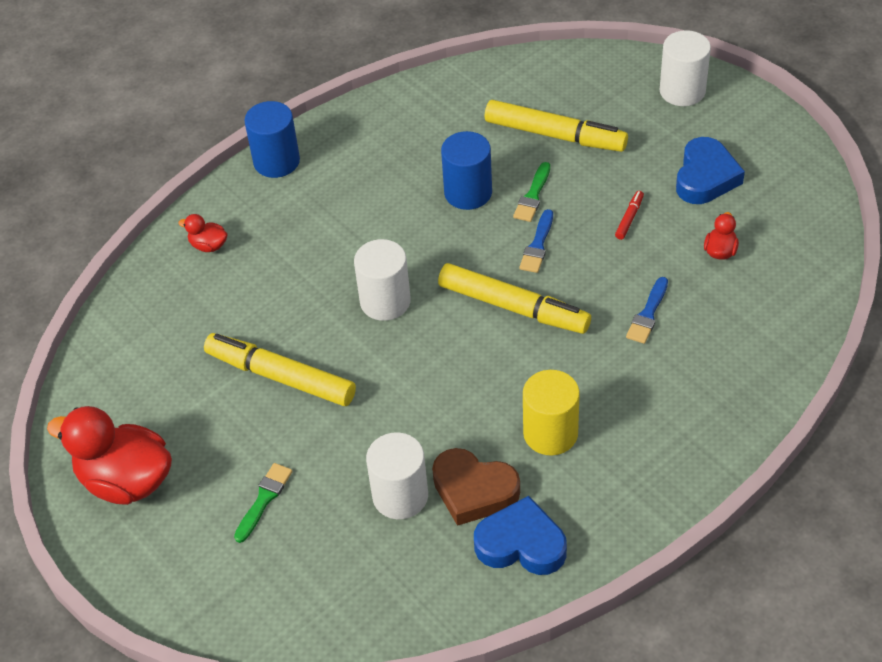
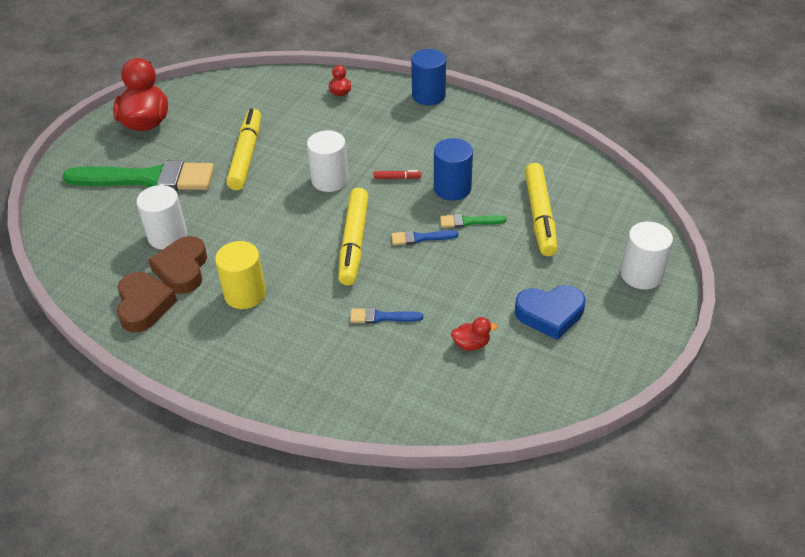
camera: 65 degrees right, 5 degrees down
(264, 499) = (148, 179): green brush -> green brush, size x2.42
(521, 544) = (144, 305): blue heart -> brown heart
(629, 218) = (476, 280): red marker -> red marker (397, 178)

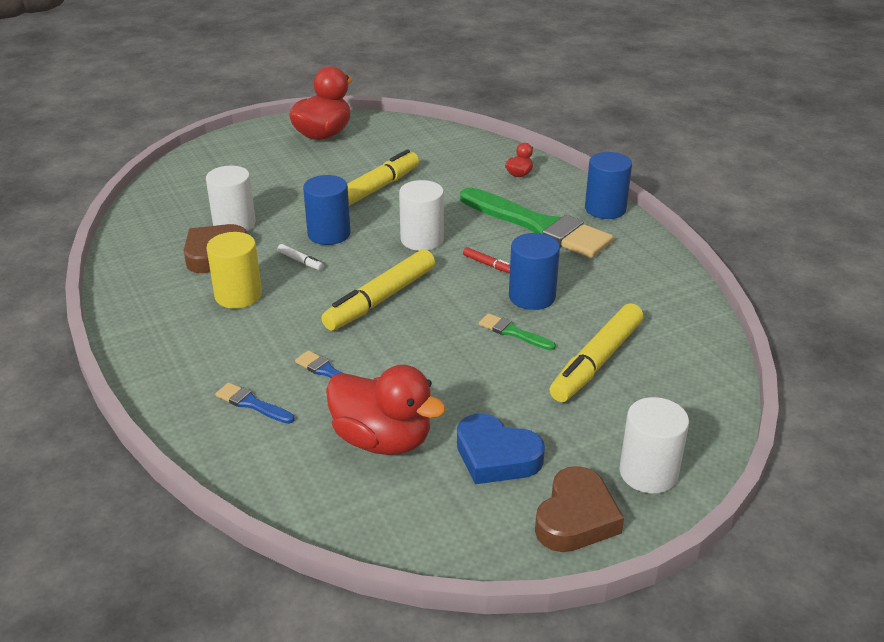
camera: 35 degrees right, 10 degrees down
(144, 305) = (153, 266): brown heart -> brown heart (576, 518)
(148, 179) = (272, 176): green brush -> green brush (539, 226)
(255, 208) = (329, 234): none -> blue cylinder
(259, 242) = (300, 261): none -> white marker
(420, 238) = (447, 324): blue brush -> blue brush (252, 404)
(471, 344) = (382, 440): red duck -> red duck, size x2.25

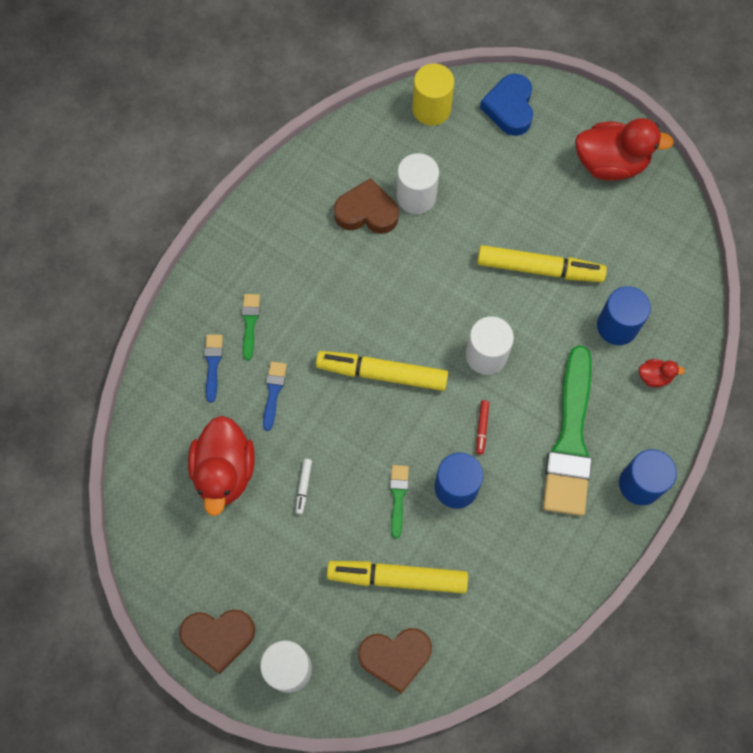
camera: 60 degrees right, 35 degrees up
(237, 361) = (250, 323): none -> green brush
(238, 295) = (324, 269): yellow cylinder -> yellow cylinder (431, 109)
(300, 261) = (396, 282): white marker -> white marker (303, 487)
(329, 234) = (448, 277): blue cylinder -> blue cylinder (617, 326)
(496, 456) = (249, 556): blue heart -> blue heart (509, 108)
(680, 392) = (395, 657): none -> brown heart

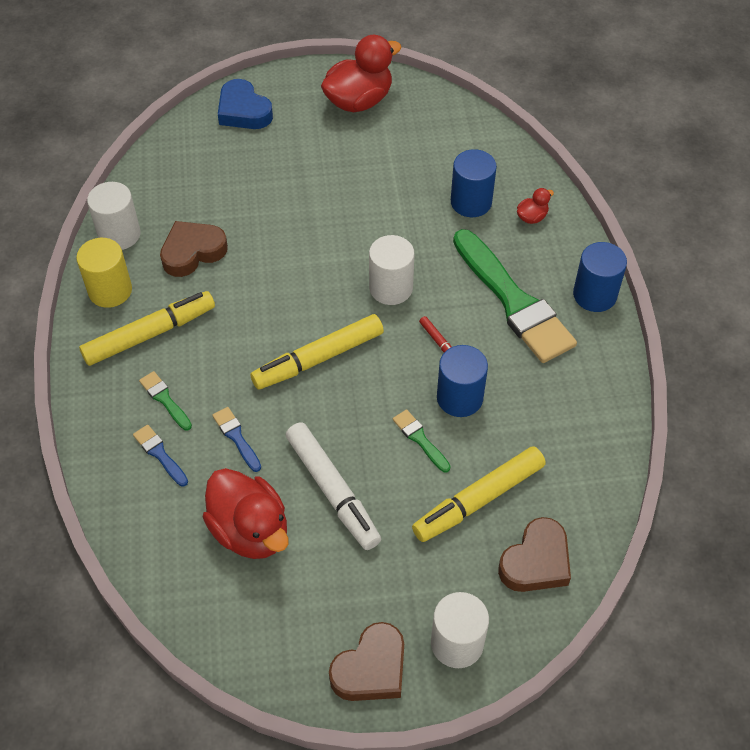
camera: 40 degrees left, 15 degrees down
(303, 487) = (333, 490): white marker -> white marker, size x2.43
(416, 196) = (225, 215): white cylinder -> white cylinder (119, 234)
(431, 109) = (179, 148): yellow cylinder -> yellow cylinder (110, 290)
(539, 268) = (373, 202): yellow marker -> yellow marker (150, 334)

